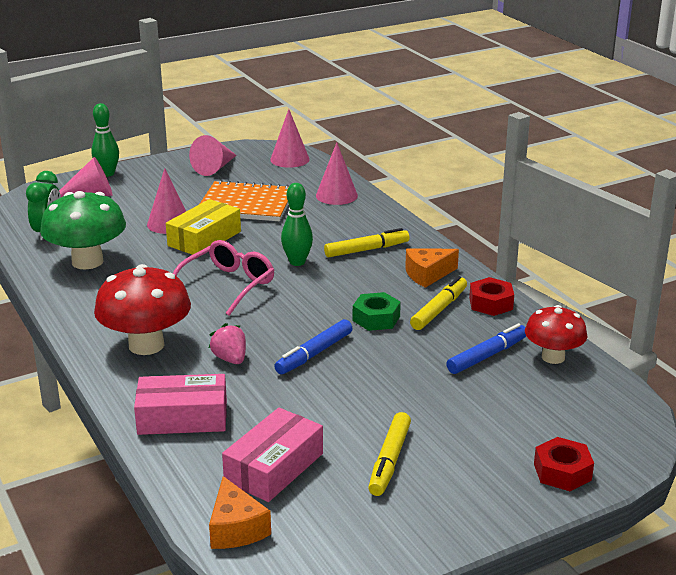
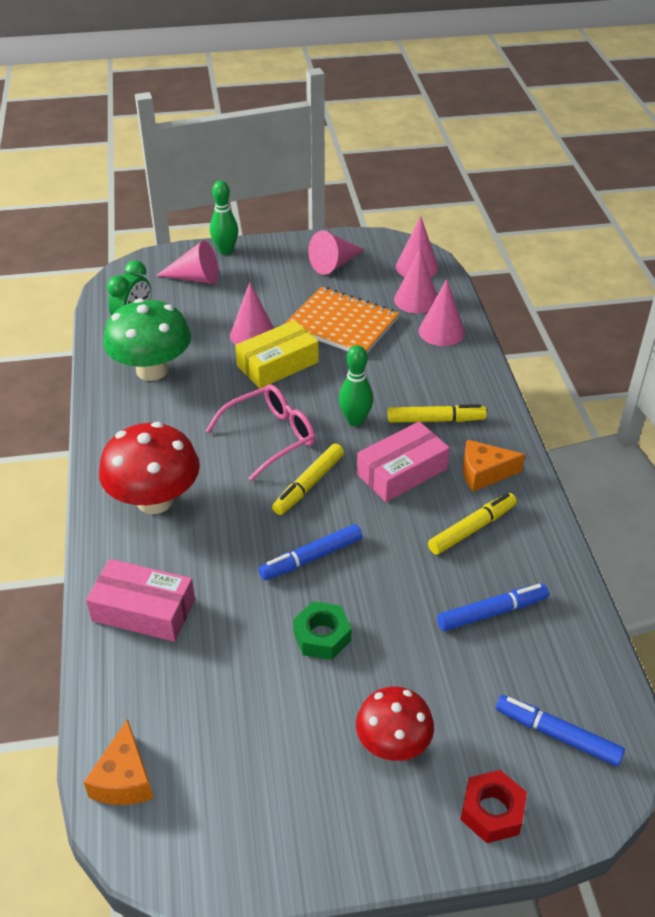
camera: 20 degrees right, 15 degrees up
(230, 359) = (225, 542): pink strawberry -> none
(274, 467) = (198, 707): pink box -> pink box (401, 471)
(302, 179) = (416, 300): none -> pink cone
(376, 318) = (398, 524): green nut -> green nut (322, 636)
(389, 460) = (316, 735): yellow marker -> yellow marker (309, 484)
(491, 303) = (533, 534): red nut -> none
(553, 357) = (564, 635): red mushroom -> red mushroom (393, 744)
(584, 416) = (557, 735): none -> blue marker

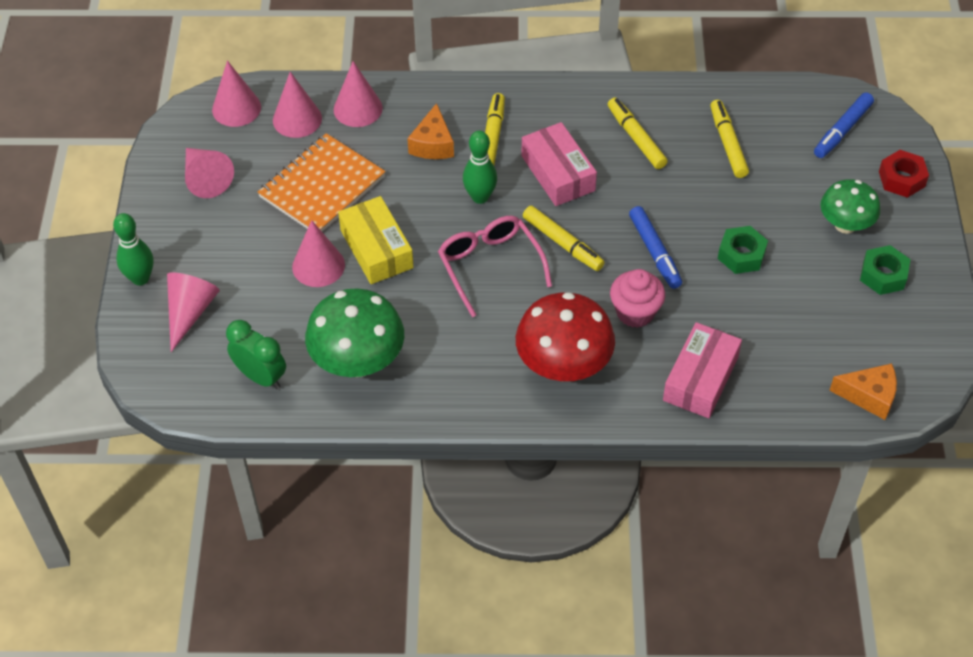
camera: 80 degrees left, 10 degrees up
(226, 549) = (635, 312): none -> pink cupcake
(317, 791) = (883, 275): none -> green nut
(393, 744) = (845, 225): red mushroom -> green mushroom
(484, 473) = (570, 117): orange cheese -> orange cheese (433, 144)
(492, 612) = (727, 143): blue marker -> yellow marker

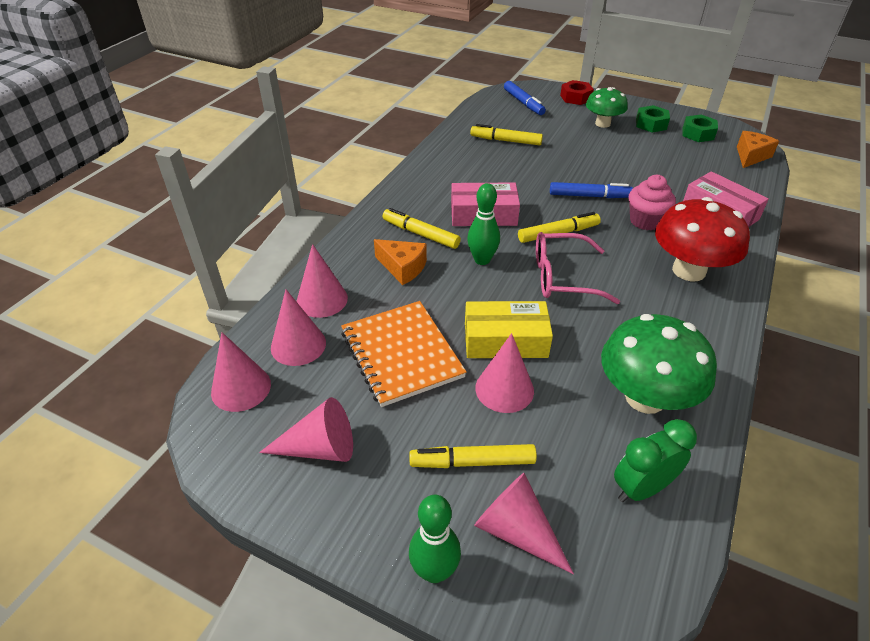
camera: 65 degrees left, 10 degrees down
(636, 138) = (474, 172): yellow marker -> yellow marker (472, 462)
(741, 255) = (610, 164): green nut -> green nut (698, 134)

